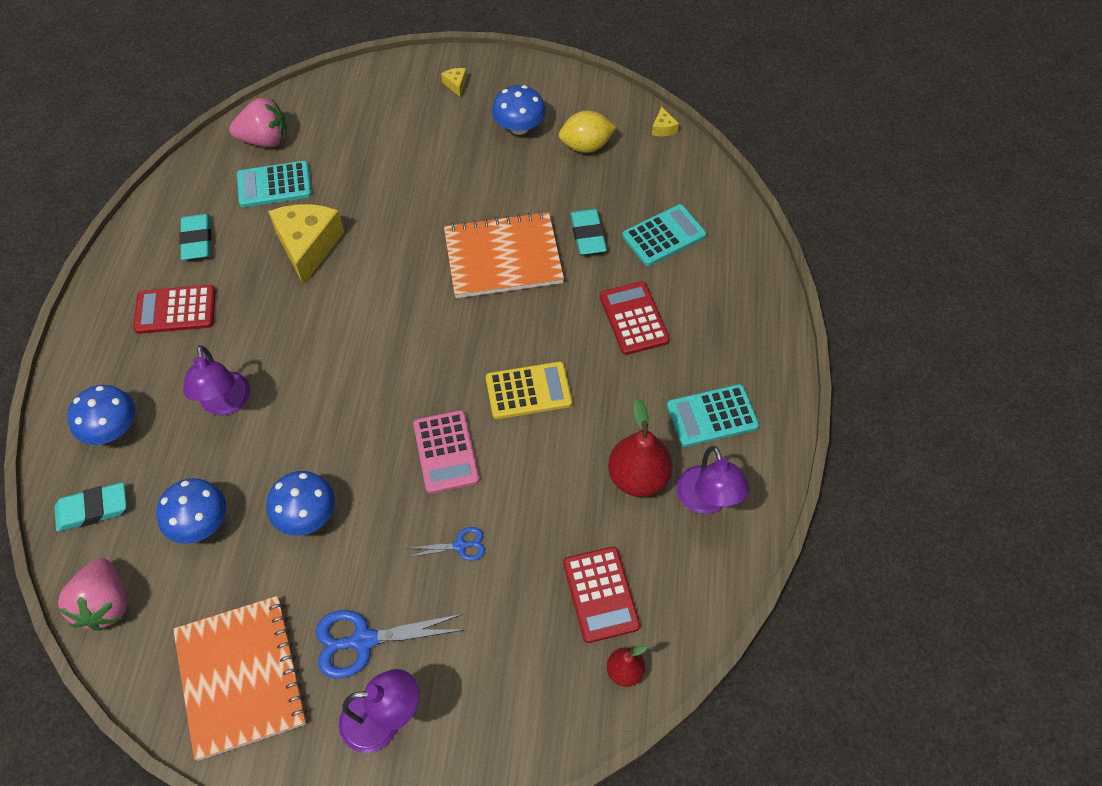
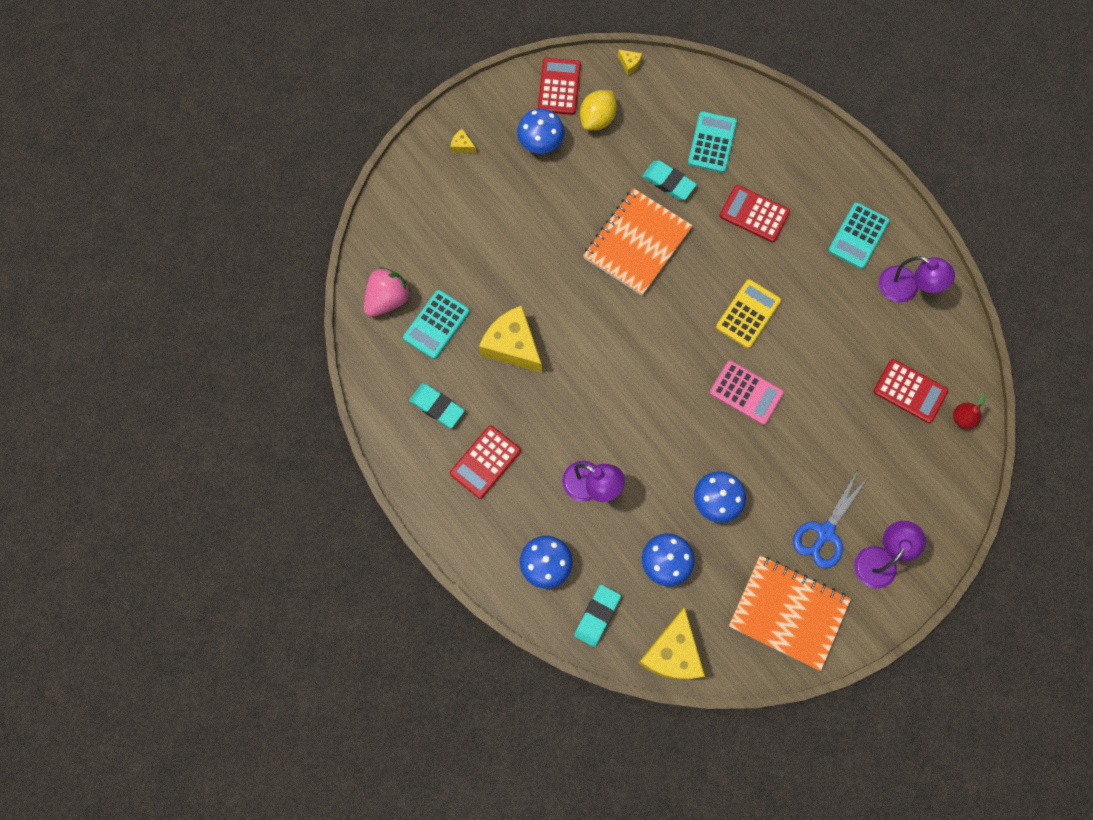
camera: 45 degrees left, 15 degrees up
(105, 604) = (672, 653): pink strawberry -> yellow cheese
(460, 546) = (814, 436): blue scissors -> none
(583, 102) = (559, 87): none -> red calculator
(638, 477) = (859, 309): red pear -> none

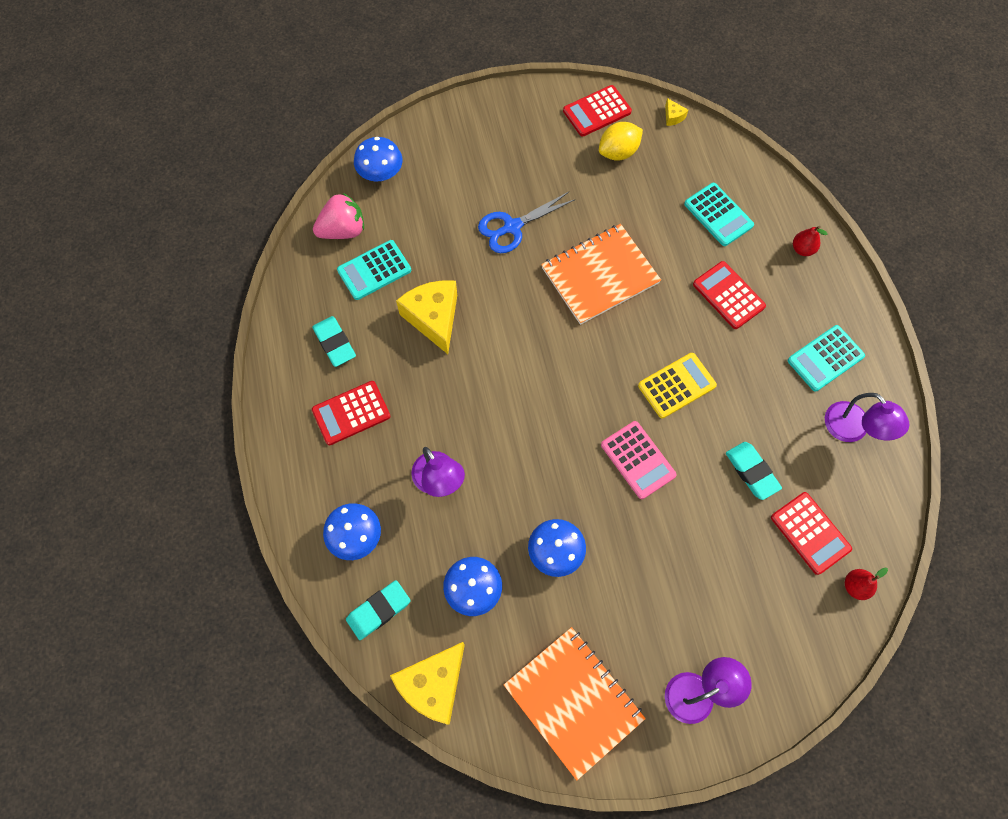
camera: 25 degrees right, 5 degrees down
(462, 145) = (482, 127): yellow cheese -> none
(540, 142) = (555, 151): blue mushroom -> blue mushroom (381, 173)
(559, 87) = (597, 111): red calculator -> red calculator turned 150 degrees counterclockwise
(668, 182) = (658, 233): turquoise eraser -> turquoise eraser (751, 472)
(712, 142) = (718, 215): turquoise calculator -> turquoise calculator turned 105 degrees clockwise
(797, 144) = (802, 249): none -> red pear
(825, 532) = (652, 636): blue scissors -> blue scissors (512, 227)

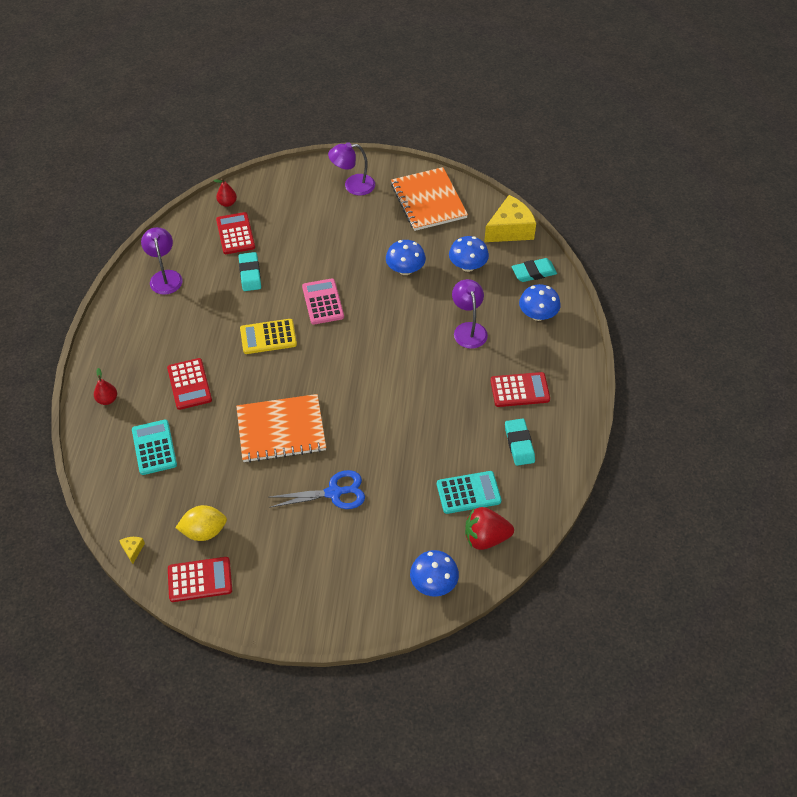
camera: 160 degrees left, 15 degrees down
(343, 230) = (485, 538): pink strawberry -> red strawberry
(434, 318) = (431, 438): yellow cheese -> none
(825, 358) = (150, 322): turquoise calculator -> none

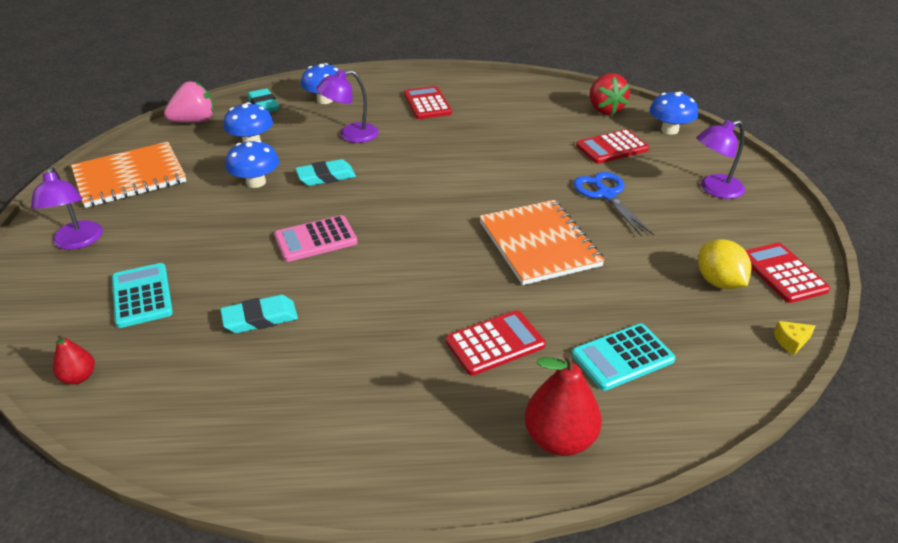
camera: 100 degrees left, 15 degrees down
(107, 399) = (559, 439): red pear -> red pear, size x1.82
(165, 277) = (264, 426): purple lamp -> purple lamp (714, 189)
(235, 234) = (163, 352): red calculator -> red calculator (612, 148)
(268, 337) = (387, 279): yellow calculator -> none
(468, 493) = (561, 120): turquoise calculator -> turquoise calculator (142, 296)
(510, 230) = (194, 121): yellow cheese -> pink strawberry
(519, 444) = (492, 100): turquoise eraser -> turquoise eraser (326, 176)

